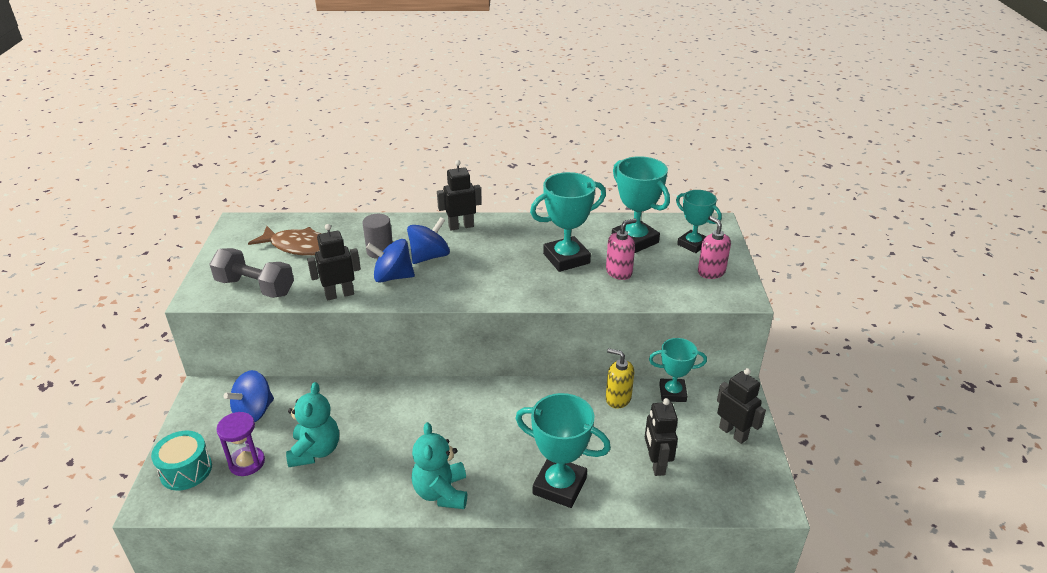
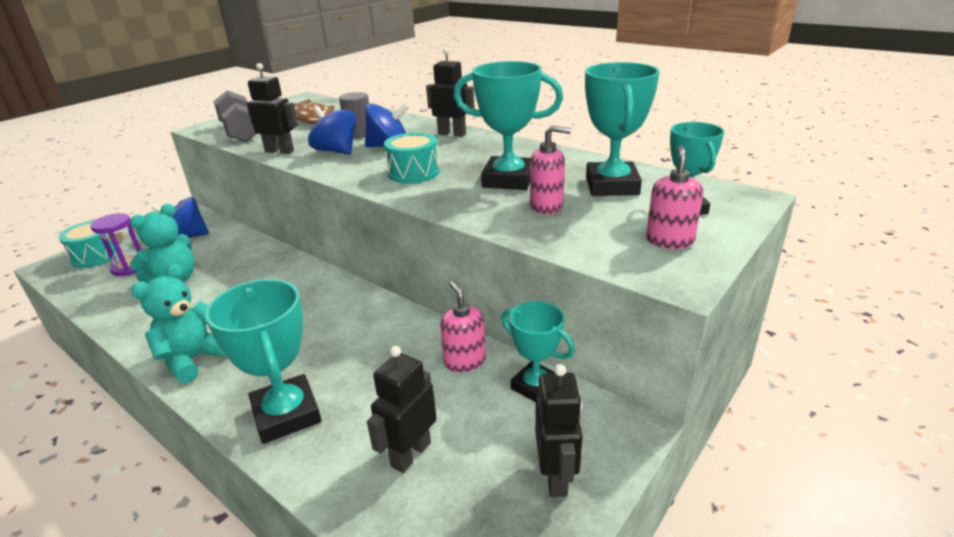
camera: 40 degrees right, 5 degrees down
(491, 276) = (414, 173): none -> turquoise drum
(618, 398) = (465, 361): yellow soap dispenser -> pink soap dispenser

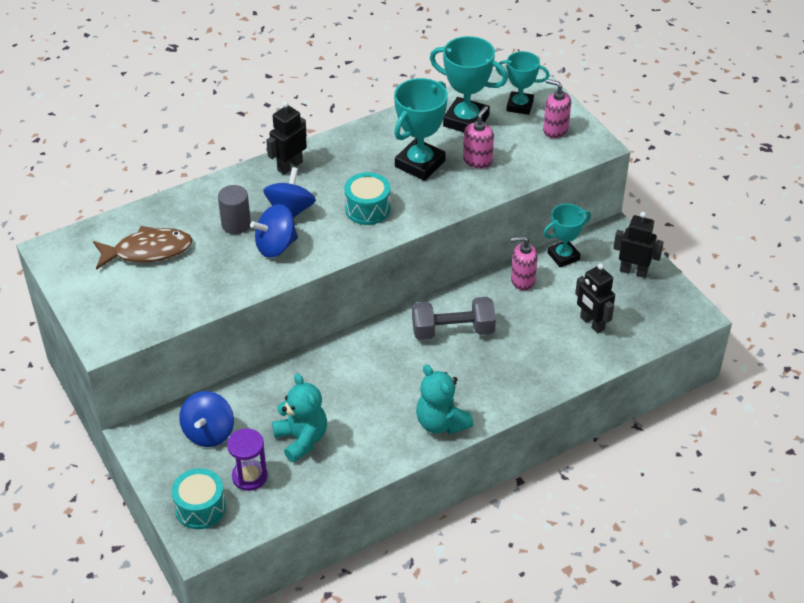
camera: 70 degrees left, 15 degrees up
(241, 132) = (151, 310): grey dumbbell -> grey dumbbell (453, 331)
(280, 151) = (243, 284): black robot -> none
(286, 414) = (530, 374): turquoise trophy -> none

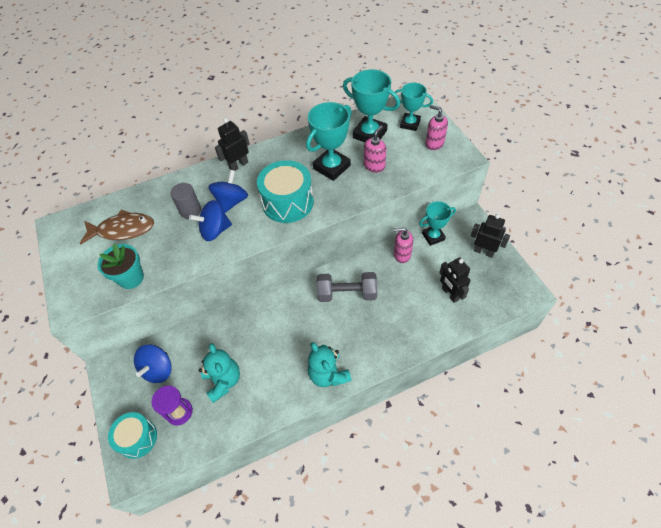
camera: 10 degrees right, 10 degrees up
(176, 305) = (131, 278): none -> turquoise flower pot
(367, 209) = (288, 202): turquoise drum -> turquoise drum, size x1.52

